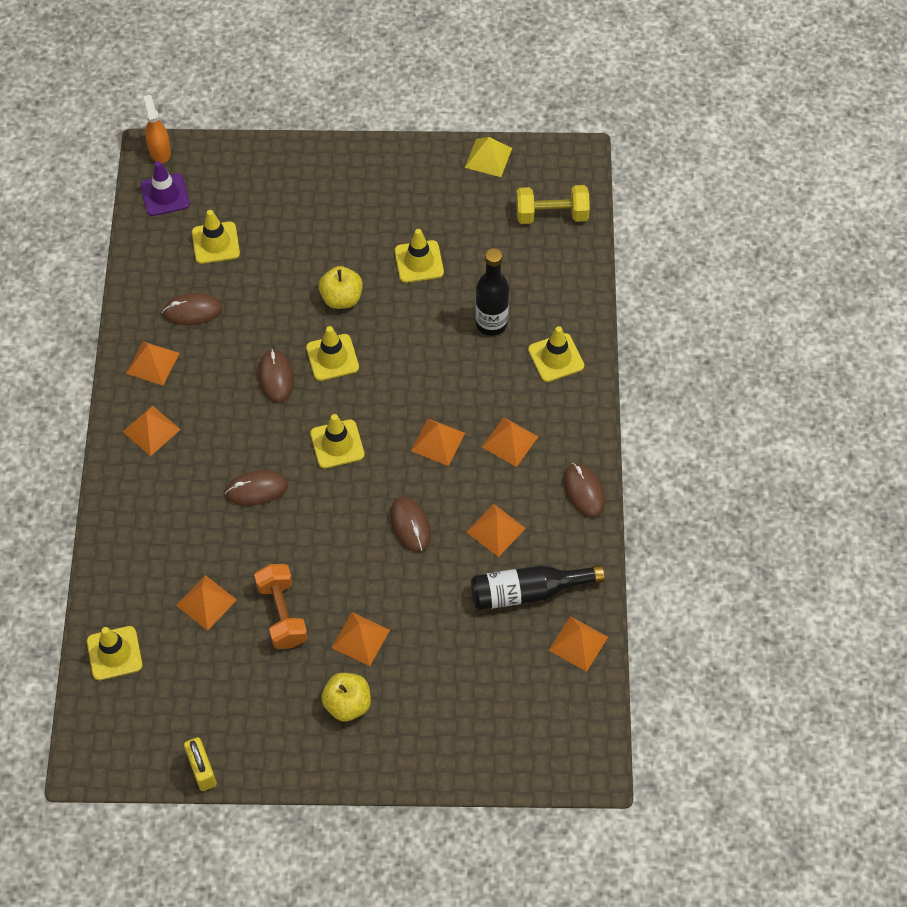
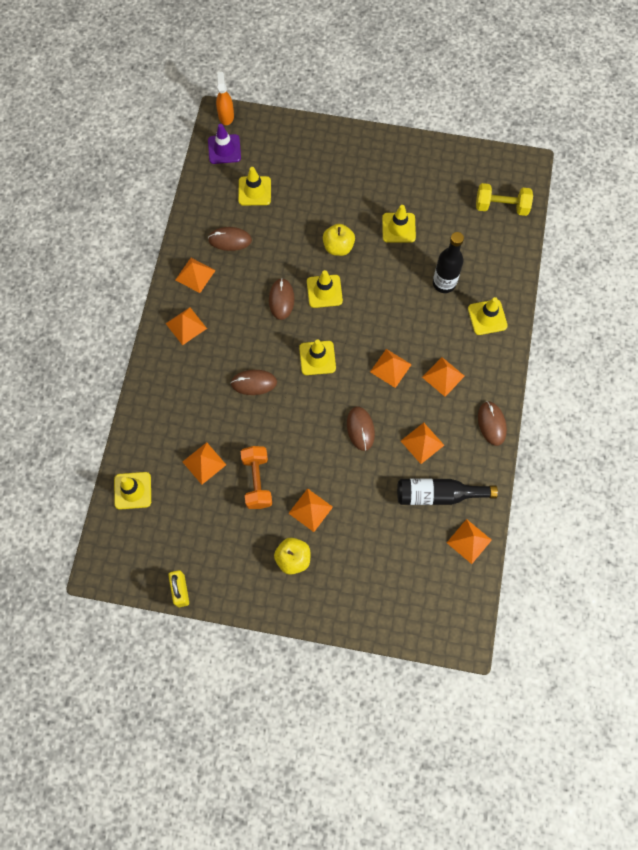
camera: 10 degrees right, 10 degrees up
(488, 157) = (462, 156): yellow pyramid -> none

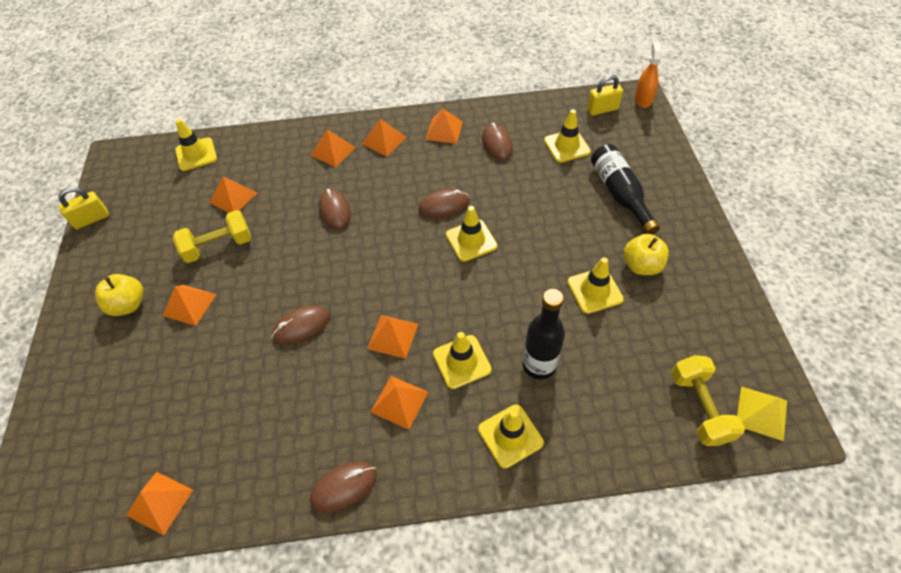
camera: 75 degrees right, 15 degrees down
(224, 149) = (602, 109): purple traffic cone -> yellow padlock
(226, 116) = (643, 99): orange spray bottle -> orange spray bottle turned 60 degrees counterclockwise
(257, 481) = (219, 246): orange dumbbell -> yellow dumbbell
(317, 358) = (382, 258): yellow traffic cone -> yellow traffic cone (462, 362)
(338, 247) = (535, 237): yellow apple -> yellow apple (641, 265)
(422, 443) = (296, 401): orange pyramid -> orange pyramid (333, 151)
(438, 495) = (224, 442): black bottle -> black bottle (620, 194)
(514, 176) = (761, 413): none -> yellow pyramid

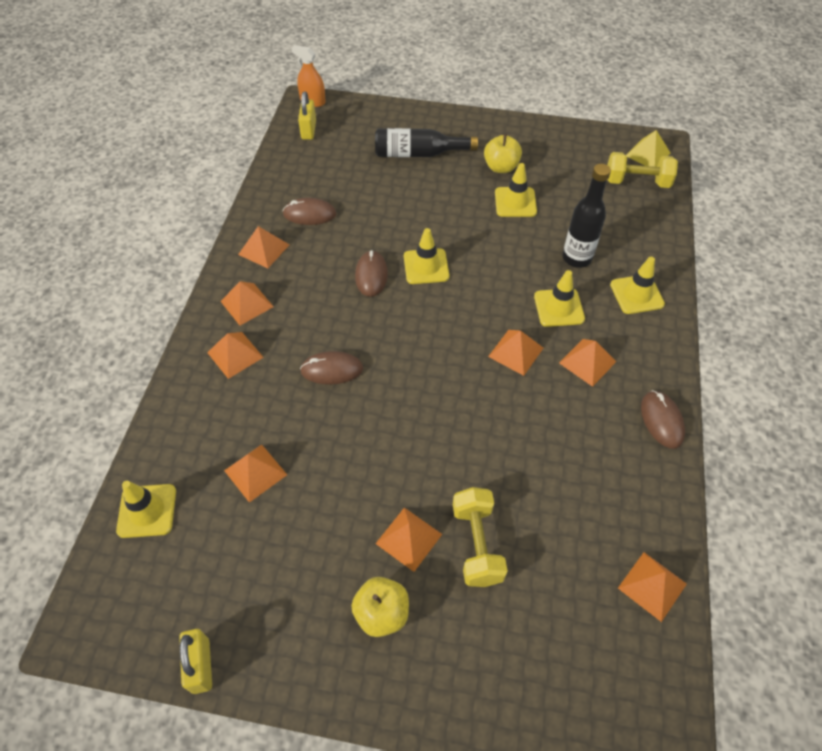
camera: 75 degrees left, 0 degrees up
(219, 246) = (331, 497): yellow dumbbell -> yellow dumbbell (477, 544)
(301, 326) = (478, 427): brown mouse -> none
(566, 146) = (342, 167): yellow traffic cone -> none

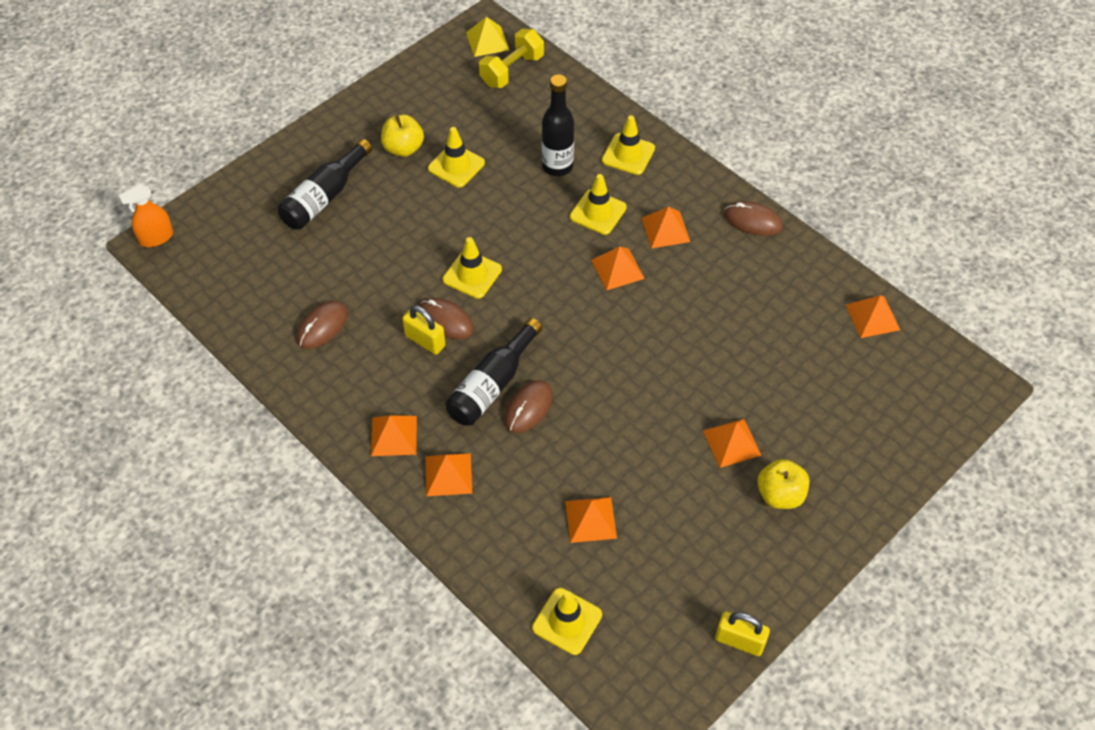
camera: 55 degrees left, 0 degrees up
(264, 249) = (335, 387): orange pyramid -> none
(308, 130) = (198, 264): yellow padlock -> yellow padlock (425, 341)
(336, 335) = (492, 384): none -> black bottle
(477, 544) = (768, 401): yellow dumbbell -> none

